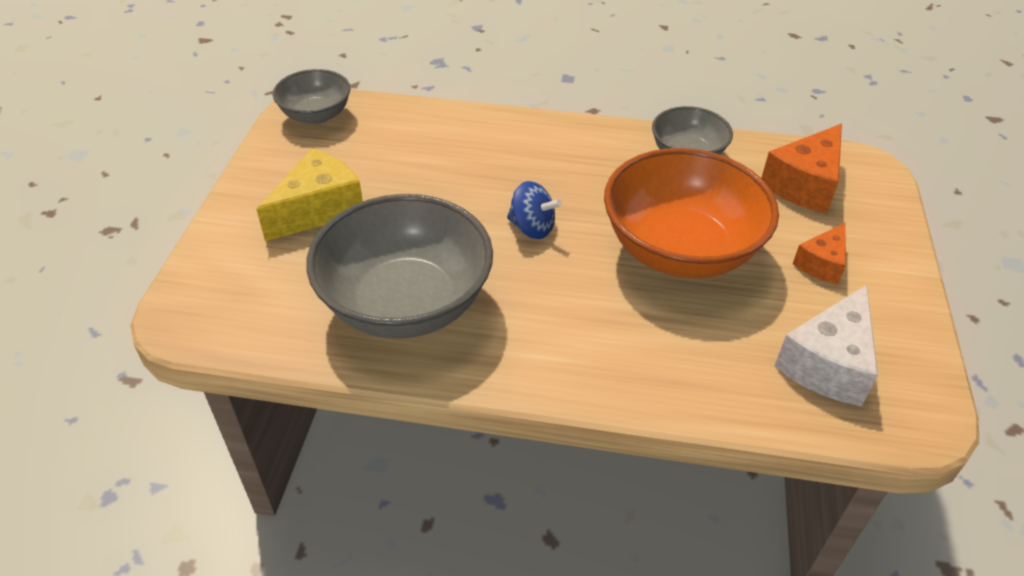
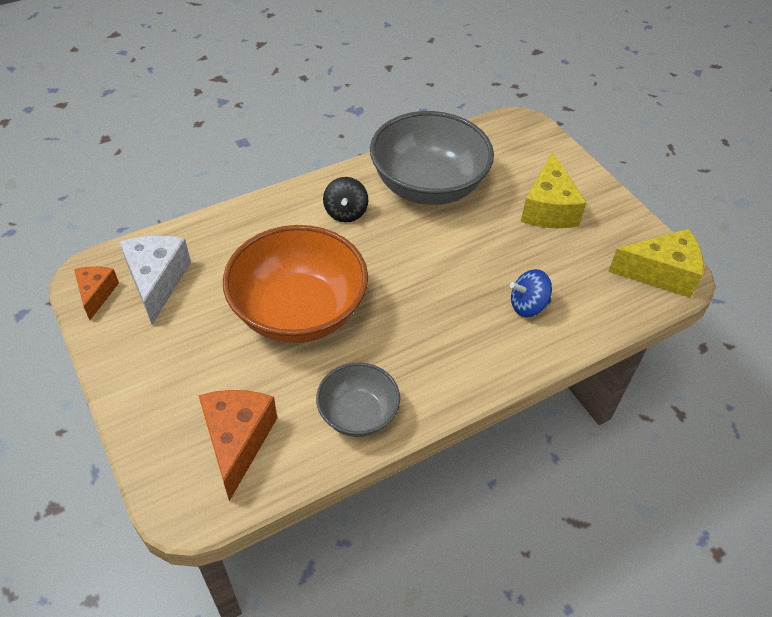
camera: 140 degrees right, 5 degrees up
(316, 115) = (661, 273): grey bowl -> yellow cheese
(532, 228) = (410, 271): blue spinning top -> blue spinning top (528, 306)
(537, 325) = (346, 212): none -> black spinning top
(821, 264) = (189, 359): orange cheese -> orange cheese (96, 294)

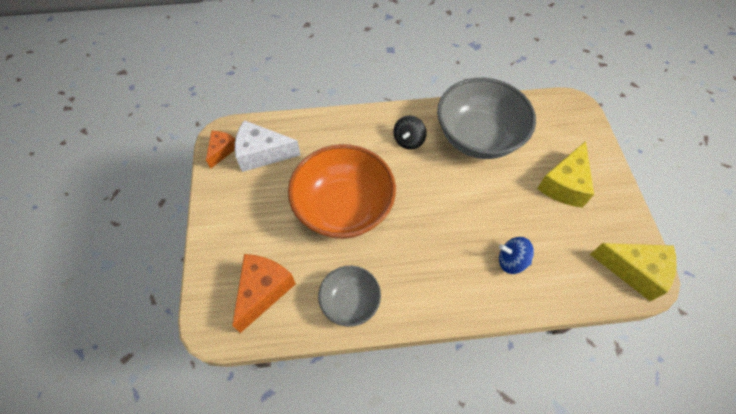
camera: 25 degrees right, 10 degrees up
(157, 281) = (262, 154): white cheese -> white cheese turned 105 degrees counterclockwise

